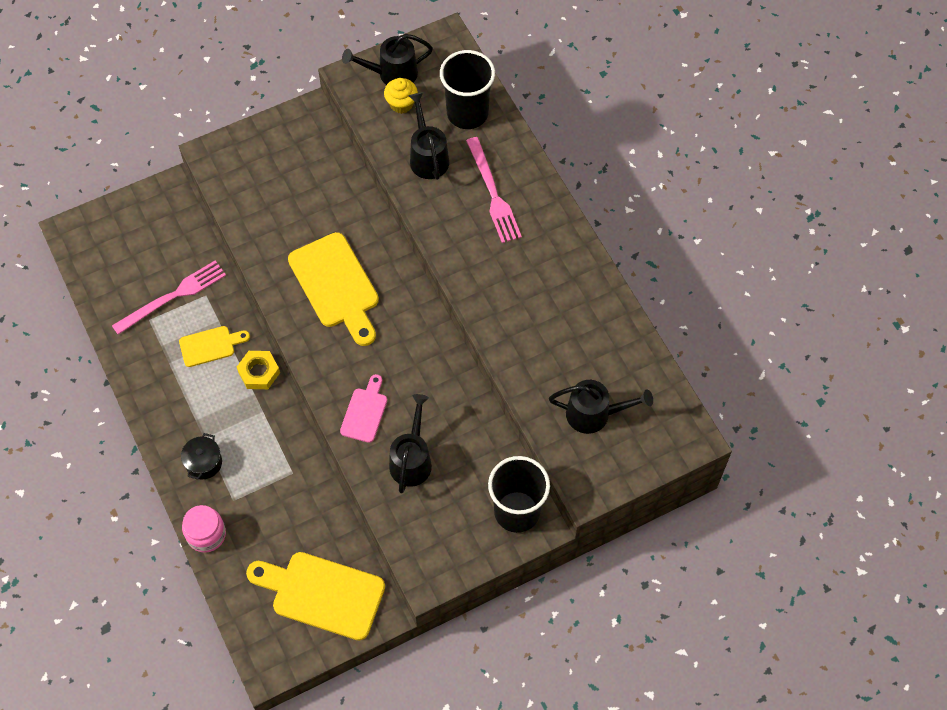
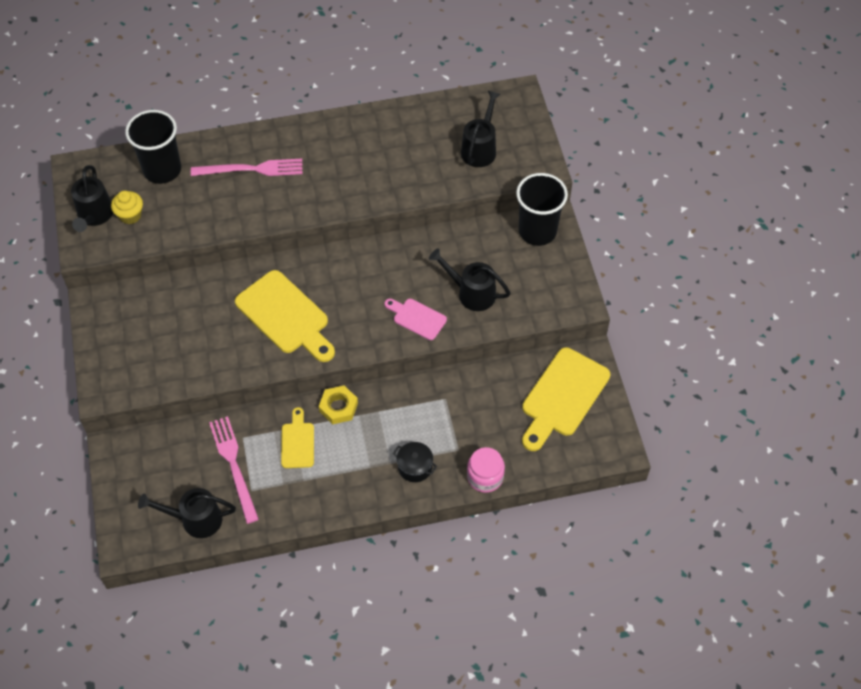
camera: 75 degrees left, 5 degrees down
(336, 285) = (285, 316): yellow cutting board -> yellow cutting board turned 60 degrees clockwise
(427, 156) = (194, 207): black watering can -> black watering can (195, 519)

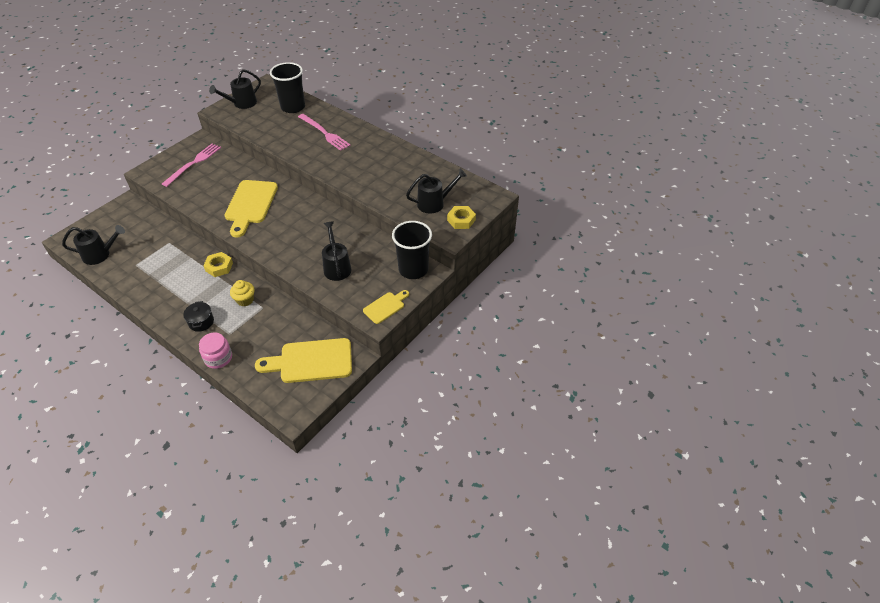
camera: 50 degrees right, 10 degrees down
(130, 215) = (253, 113): yellow cupcake -> yellow cupcake (245, 300)
(195, 519) = (100, 254): black watering can -> black watering can turned 120 degrees clockwise
(234, 465) = (147, 249): pink fork -> pink fork (193, 163)
(297, 442) = (181, 264): yellow cutting board -> yellow cutting board (385, 307)
(417, 318) = (296, 254): pink cutting board -> none
(528, 144) = (461, 220): none -> yellow nut

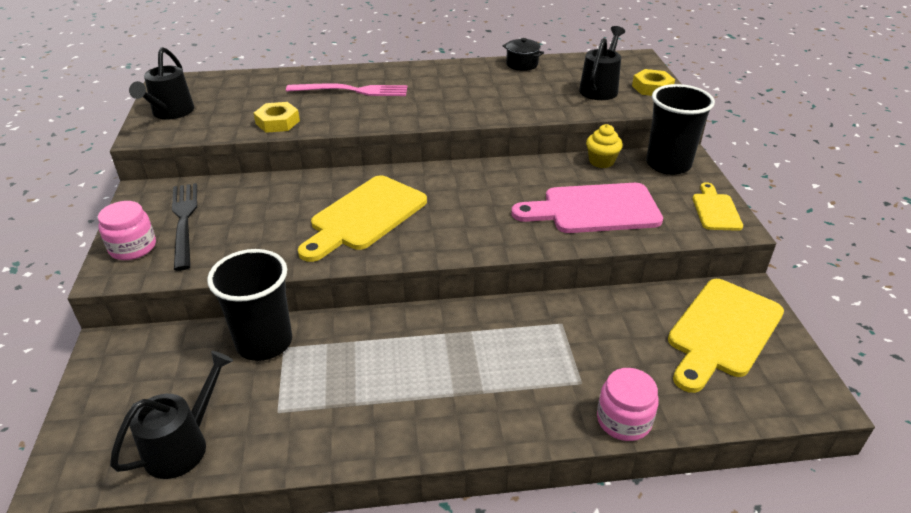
camera: 45 degrees left, 10 degrees down
(164, 165) = (133, 247): none -> pink jar
(193, 163) = (184, 221): pink fork -> black fork
(201, 322) = (519, 400): black pot -> black pot (522, 64)
(219, 267) = (418, 323): yellow nut -> yellow nut (277, 122)
(245, 300) = (525, 332): yellow cupcake -> yellow cupcake (601, 161)
(250, 205) = (365, 216): yellow cutting board -> yellow cutting board turned 75 degrees clockwise
(293, 107) = (257, 87): black cup -> black cup (264, 342)
(336, 266) = (594, 209): black watering can -> pink cutting board

